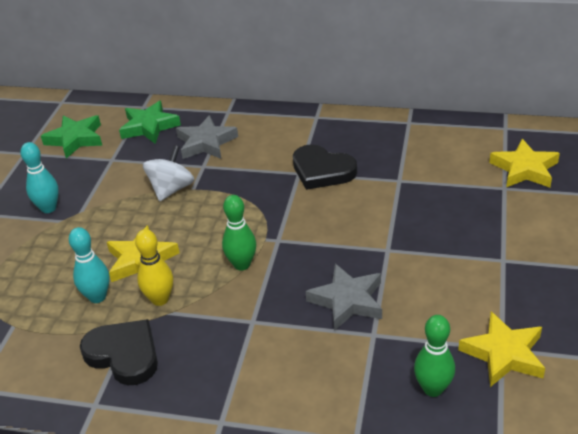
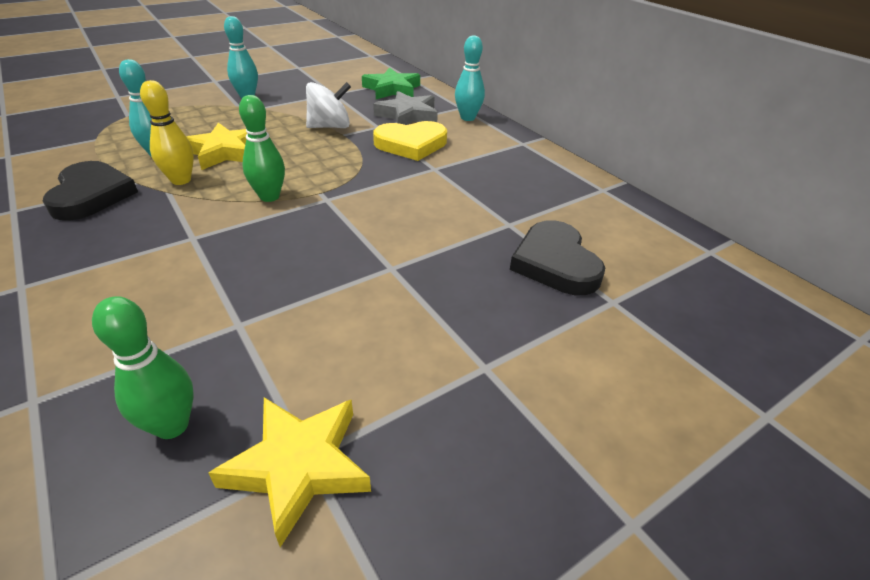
camera: 40 degrees right, 0 degrees up
(75, 139) = (337, 74): green star -> none
(249, 118) = (467, 118): none -> turquoise bowling pin
(253, 165) = (411, 144): none -> yellow heart
(322, 171) = (455, 177): black heart -> black heart (555, 263)
(347, 301) = (278, 280): grey star -> none
(524, 169) = (670, 301): yellow star -> none

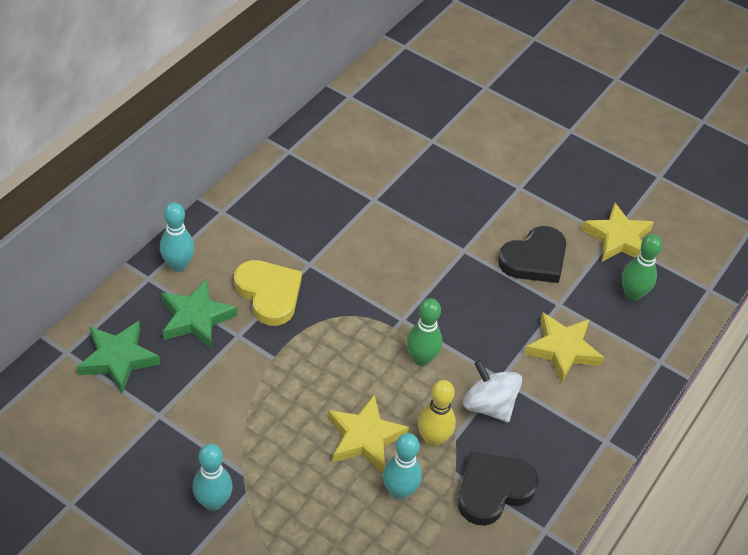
camera: 115 degrees left, 10 degrees up
(171, 298) = (562, 349): none -> yellow star
(330, 127) = (261, 376): white spinning top -> white spinning top (489, 405)
(408, 115) = (196, 318): grey star -> green star
(555, 263) = (409, 169): black heart -> black heart (534, 259)

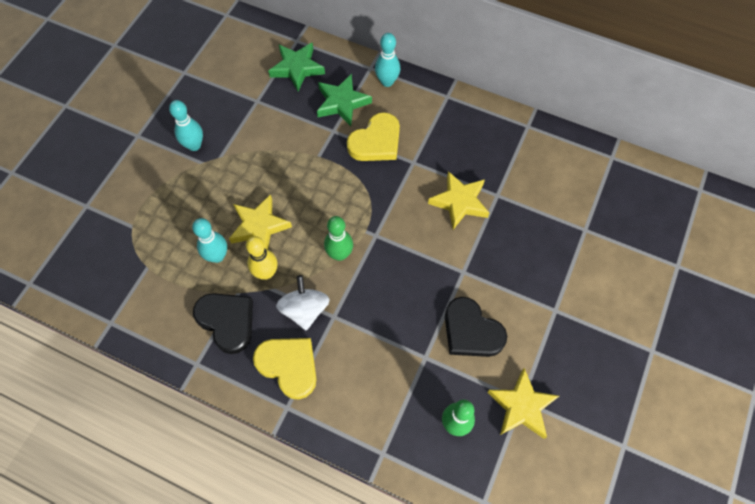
camera: 85 degrees right, 15 degrees up
(489, 405) = (305, 310): white spinning top -> white spinning top turned 45 degrees counterclockwise
(557, 432) = (289, 366): none -> yellow heart
(562, 349) = (375, 364): yellow star -> yellow star (459, 202)

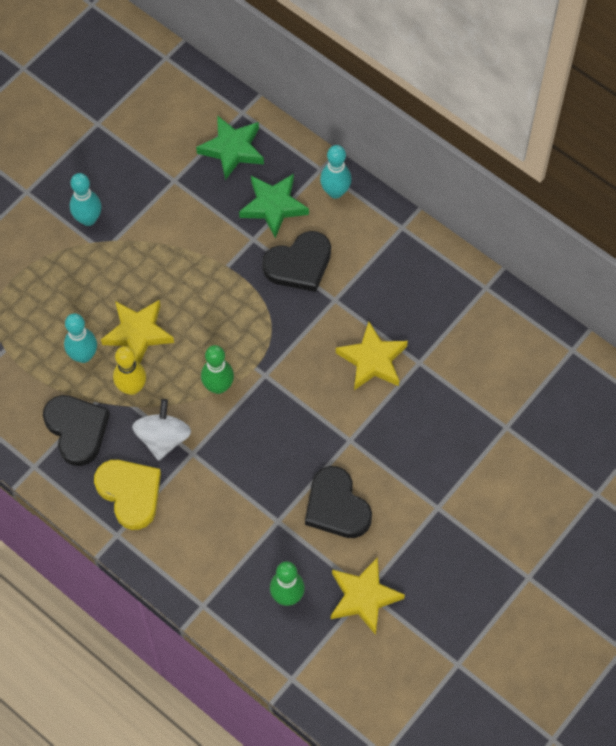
camera: 15 degrees right, 0 degrees up
(376, 141) = (299, 264): yellow heart -> black heart

